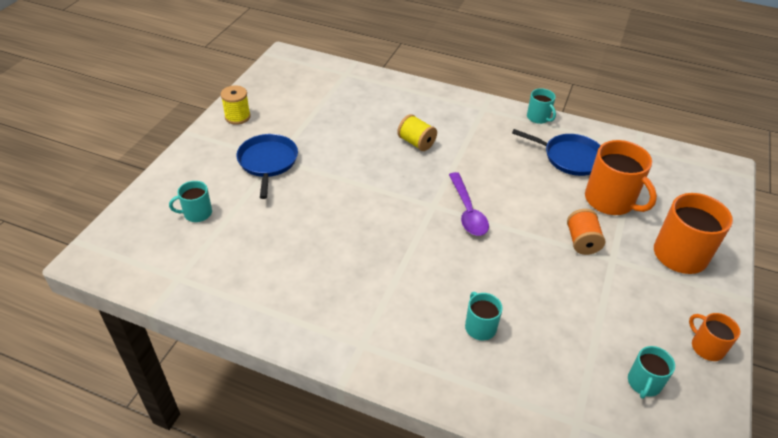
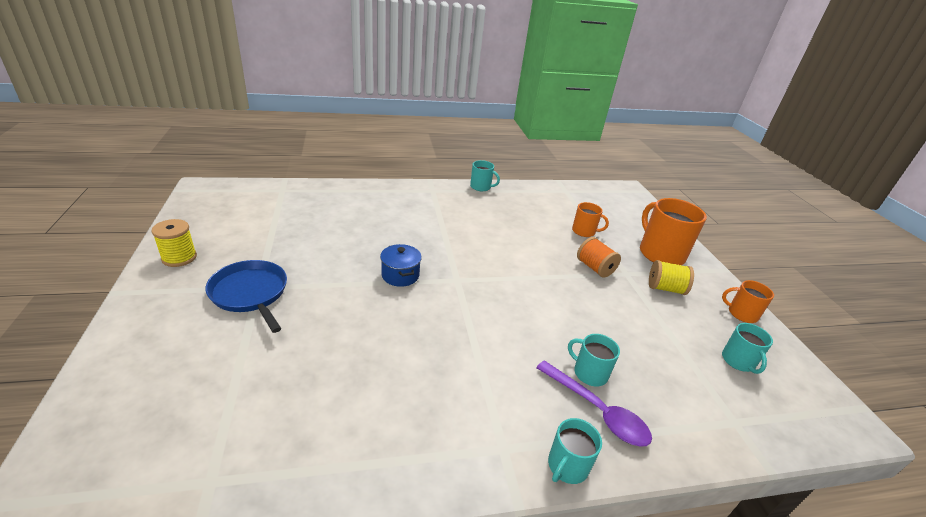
camera: 35 degrees left, 10 degrees down
(197, 213) = (188, 383): turquoise mug -> turquoise mug (567, 466)
(387, 185) = (400, 275): none -> blue pot
(416, 143) = (397, 231): yellow spool -> yellow spool (665, 288)
(467, 211) = (490, 274): purple spoon -> purple spoon (597, 411)
(570, 157) = (529, 209): blue pan -> none
(610, 200) = (584, 231): orange mug -> orange mug, size x0.54

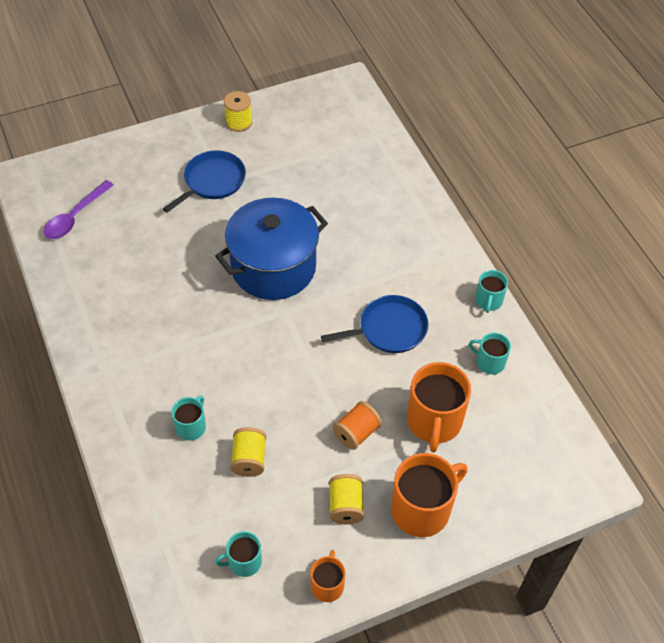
camera: 80 degrees right, 20 degrees up
(400, 275) = (273, 267): blue pot -> blue pot, size x2.35
(494, 230) = (389, 329): none -> blue pan
(567, 466) = (97, 412): turquoise mug -> turquoise mug (489, 362)
(584, 231) = (434, 422): orange mug -> orange mug, size x1.86
(597, 411) = (151, 432): purple spoon -> purple spoon (75, 217)
(626, 336) = (249, 459): none -> yellow spool

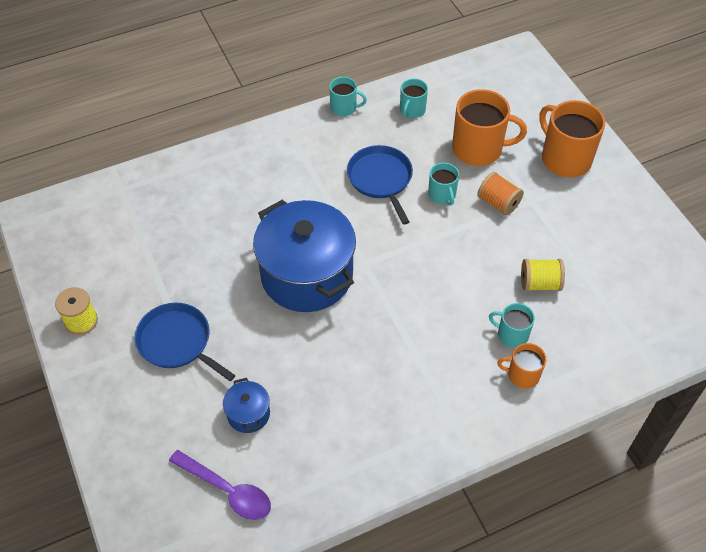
camera: 90 degrees left, 0 degrees up
(138, 228) = (248, 414): none -> blue pot
(244, 562) = (642, 281): turquoise mug -> turquoise mug (442, 195)
(327, 585) = (648, 221): orange mug -> orange mug (522, 375)
(345, 506) = (573, 210): yellow spool -> none

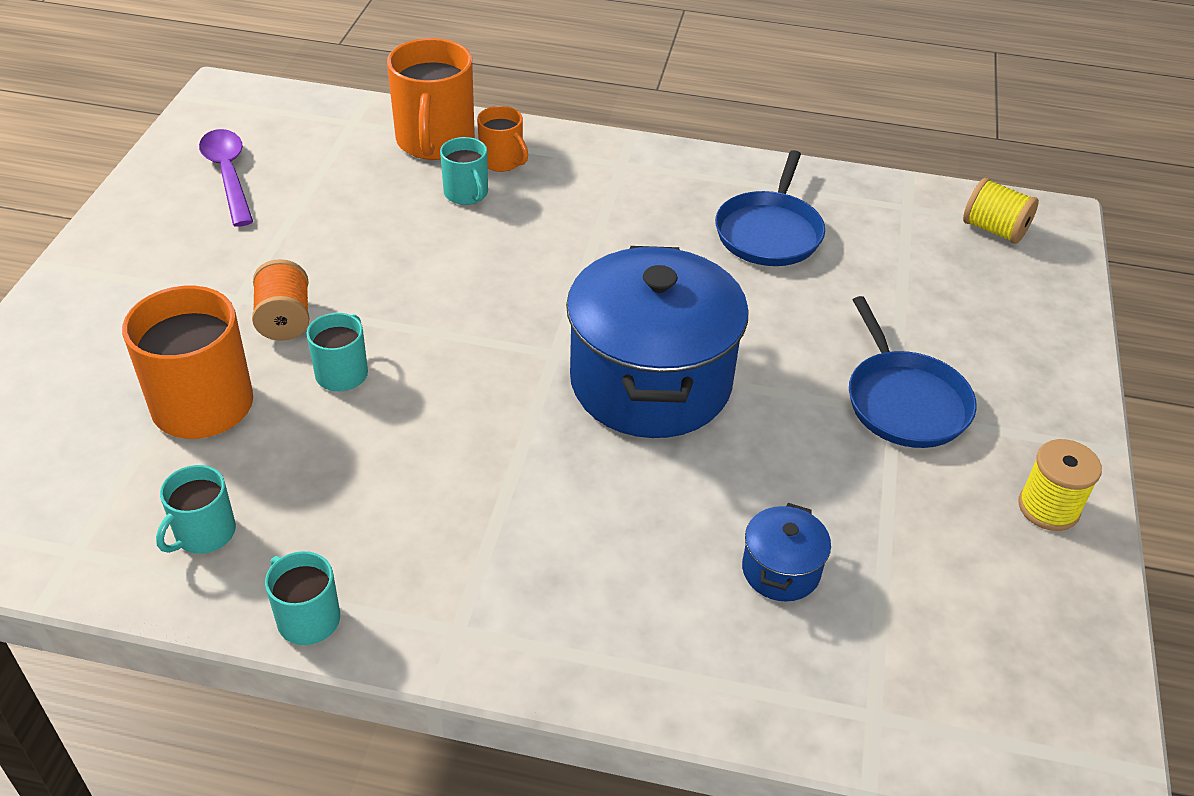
camera: 145 degrees left, 10 degrees down
(227, 490) = (926, 234): purple spoon -> purple spoon (228, 175)
(248, 414) = (855, 281): blue pot -> blue pot (781, 570)
(381, 179) = (400, 448): blue pan -> blue pan (769, 232)
(412, 110) = (204, 533): turquoise mug -> turquoise mug turned 150 degrees clockwise
(540, 283) = (367, 216): yellow spool -> yellow spool (994, 230)
(565, 158) = (113, 319): orange mug -> orange mug (435, 141)

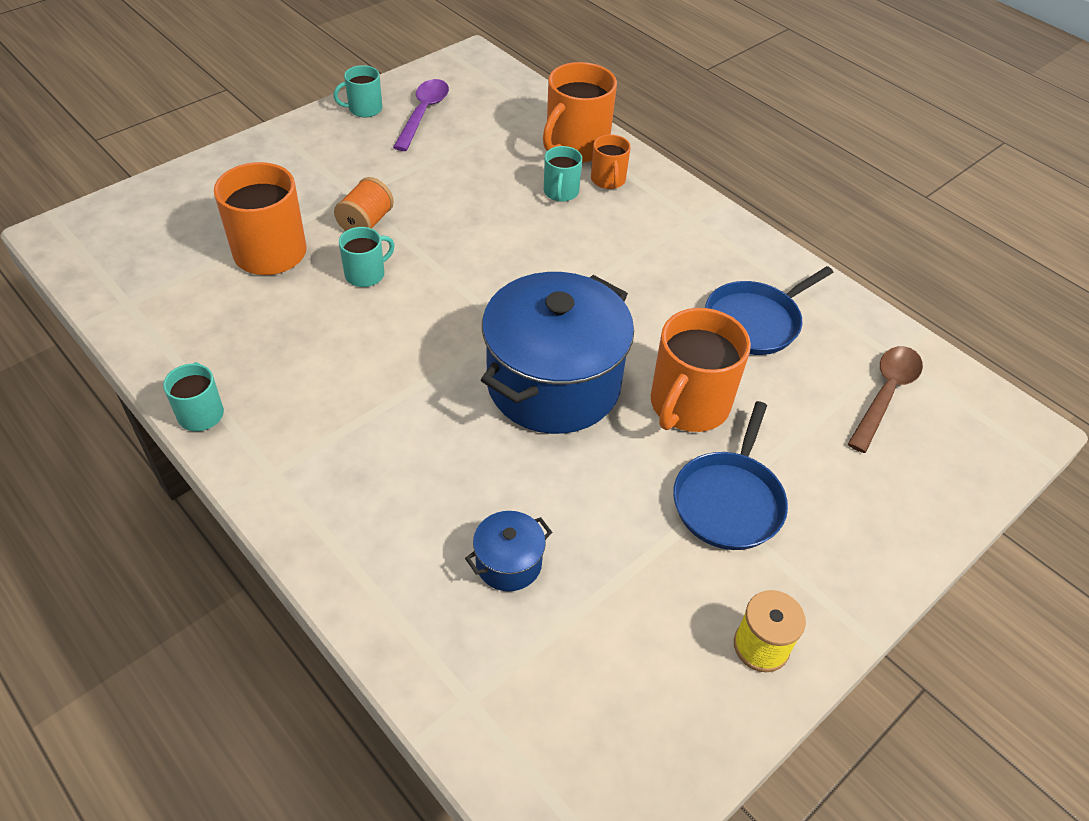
camera: 35 degrees right, 5 degrees up
(204, 533) = (198, 330): turquoise mug -> turquoise mug (364, 109)
(788, 336) = (688, 405): none -> orange mug
(932, 242) = (885, 394): none -> brown spoon
(994, 230) = (953, 411): yellow spool -> none

